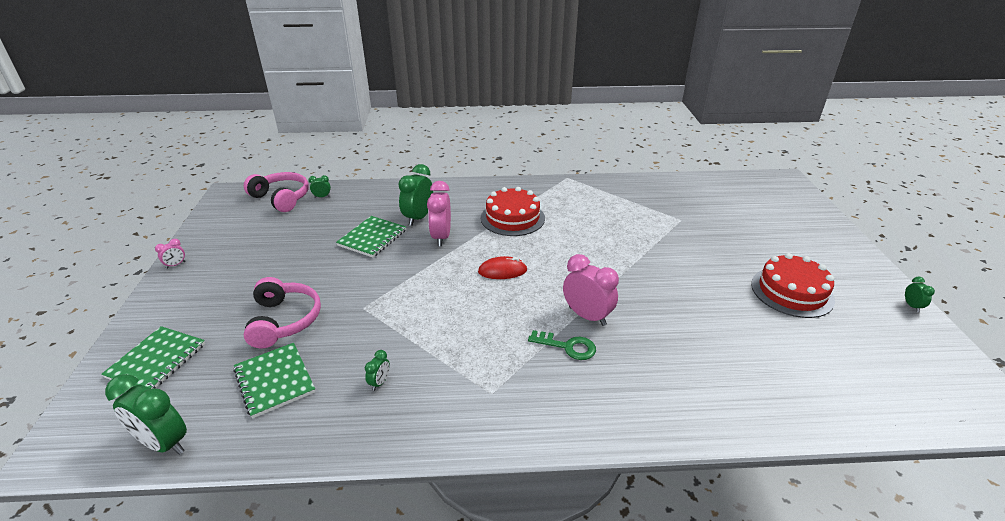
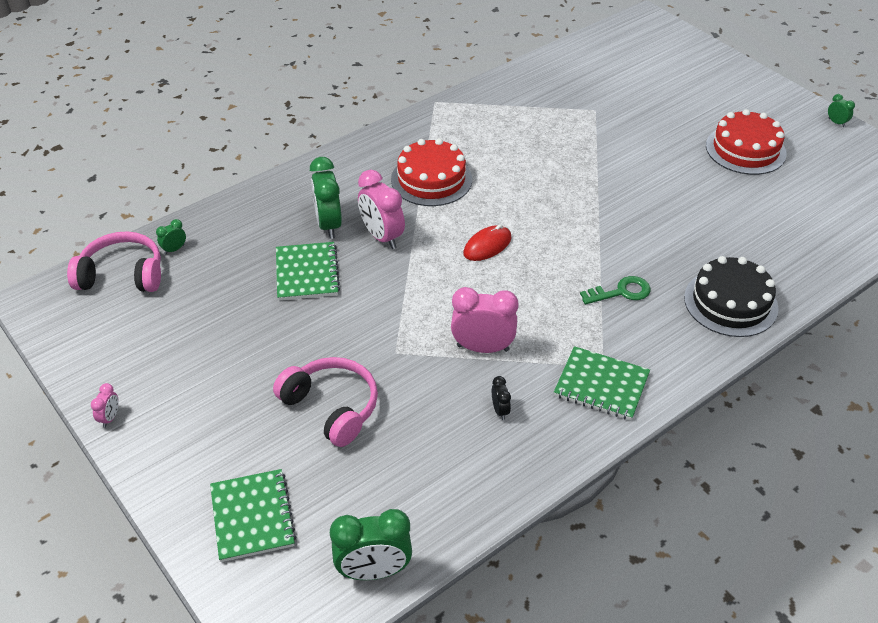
camera: 35 degrees left, 10 degrees up
(274, 381) = (402, 464): green notebook -> green notebook (601, 385)
(380, 382) = (500, 410): green clock -> black clock
(587, 316) = (609, 254): pink clock -> pink clock (483, 348)
(657, 401) = (730, 302): none -> black cake

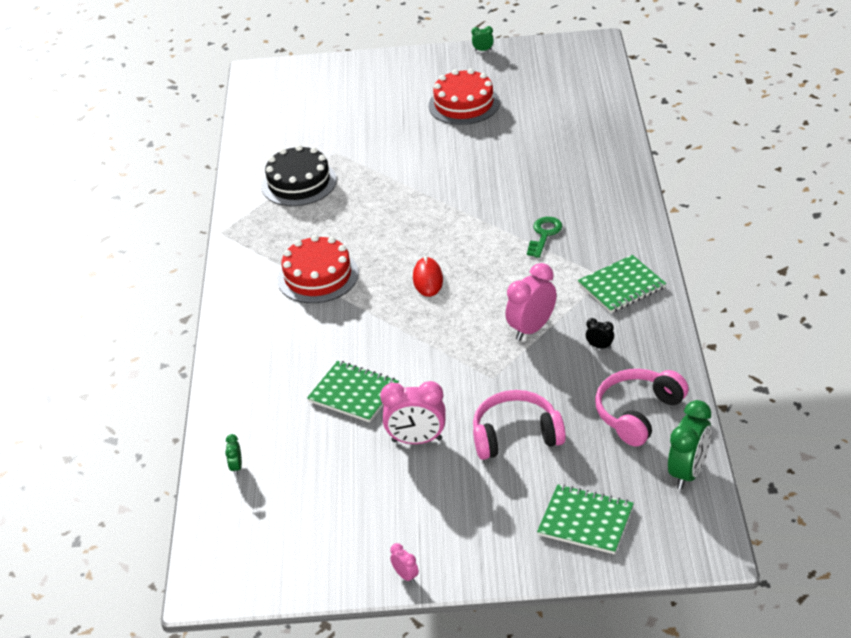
camera: 50 degrees left, 5 degrees down
(122, 274) = (233, 513): pink headphones -> pink headphones (637, 413)
(328, 225) = (308, 358): green clock -> none
(382, 237) = (356, 333): pink clock -> pink clock (417, 440)
(730, 302) = (604, 189): black cake -> black cake (299, 183)

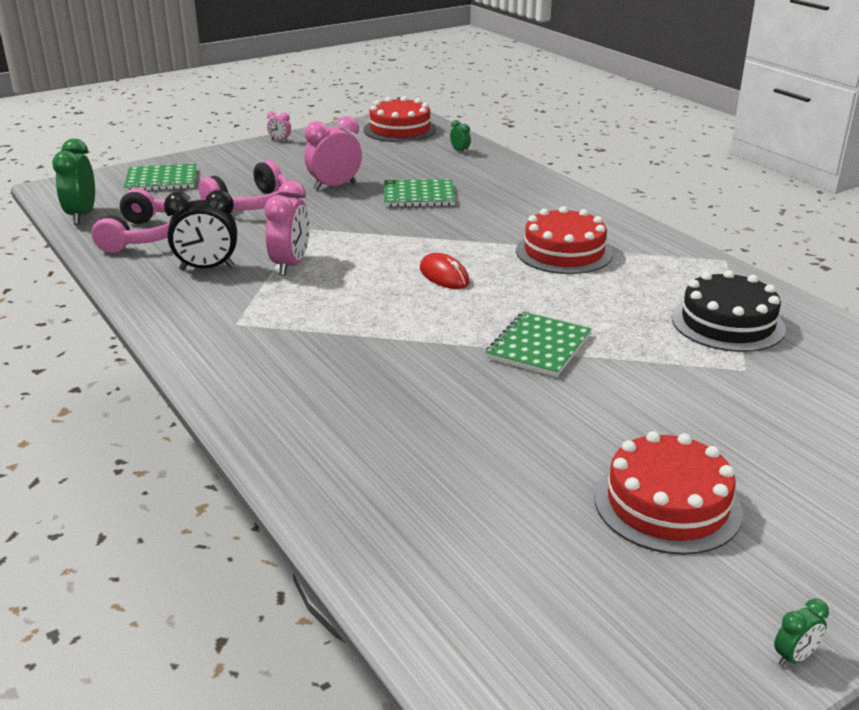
camera: 145 degrees right, 10 degrees down
(250, 549) = (400, 129): none -> red cake
(544, 234) = (346, 347): green key -> none
(600, 346) = (207, 268): black clock -> black clock, size x2.11
(621, 286) = (210, 320): green notebook -> green notebook (538, 347)

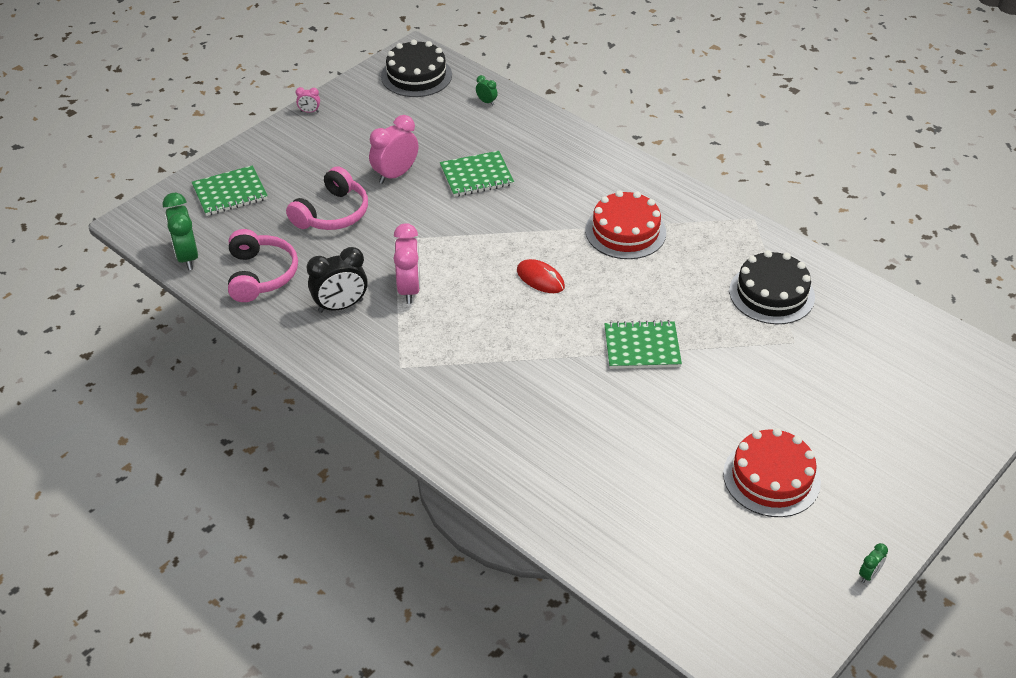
camera: 15 degrees left, 15 degrees up
(400, 129) = (416, 76): red cake -> black cake
(538, 347) = (642, 347): green notebook -> green notebook turned 75 degrees clockwise

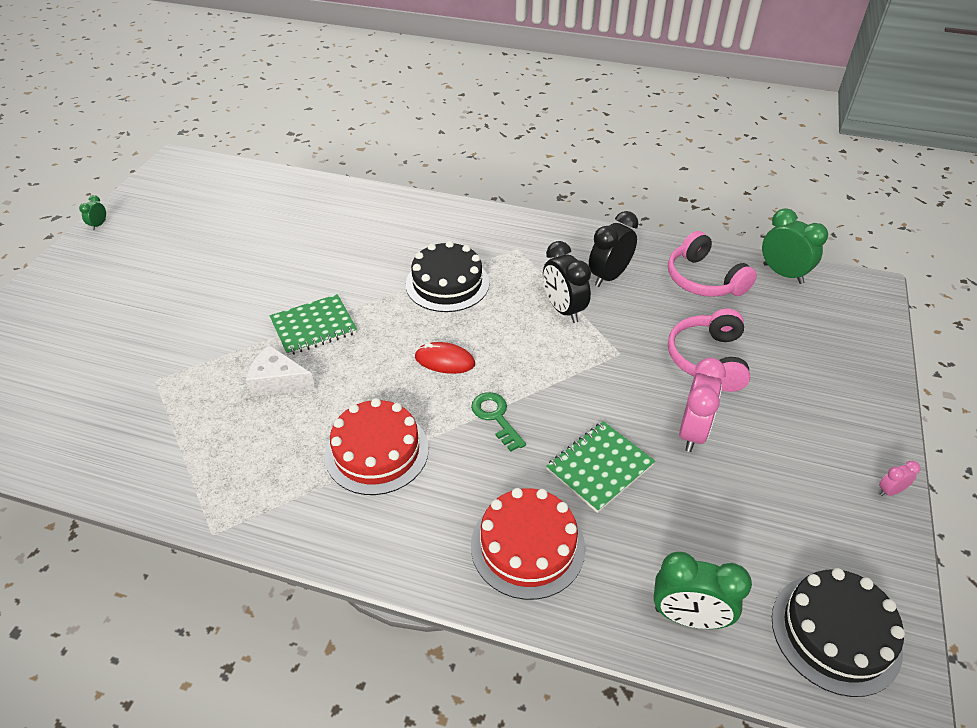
camera: 155 degrees right, 0 degrees up
(230, 193) = (830, 346): green notebook -> none
(409, 289) = (563, 310): pink clock -> black clock
(486, 102) = (688, 617): green clock -> green clock, size x2.11
(526, 226) = (496, 417): none -> green key
(687, 306) = (278, 381): none -> white cheese
(771, 294) = (182, 427): black cake -> black cake (447, 283)
(771, 477) = (176, 261): red cake -> red cake (527, 546)

